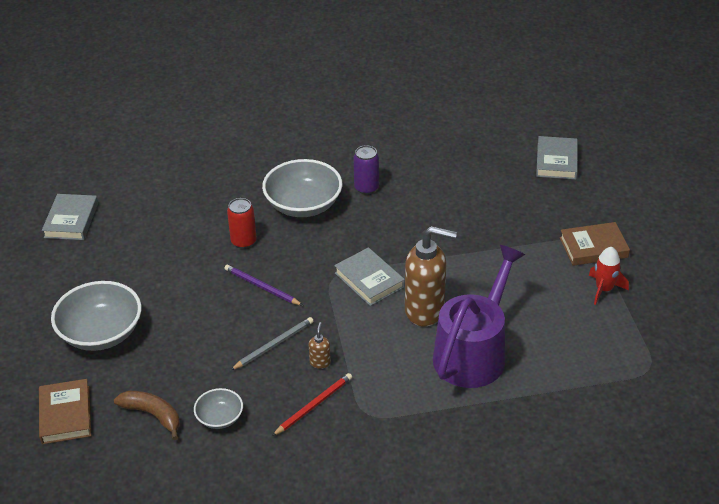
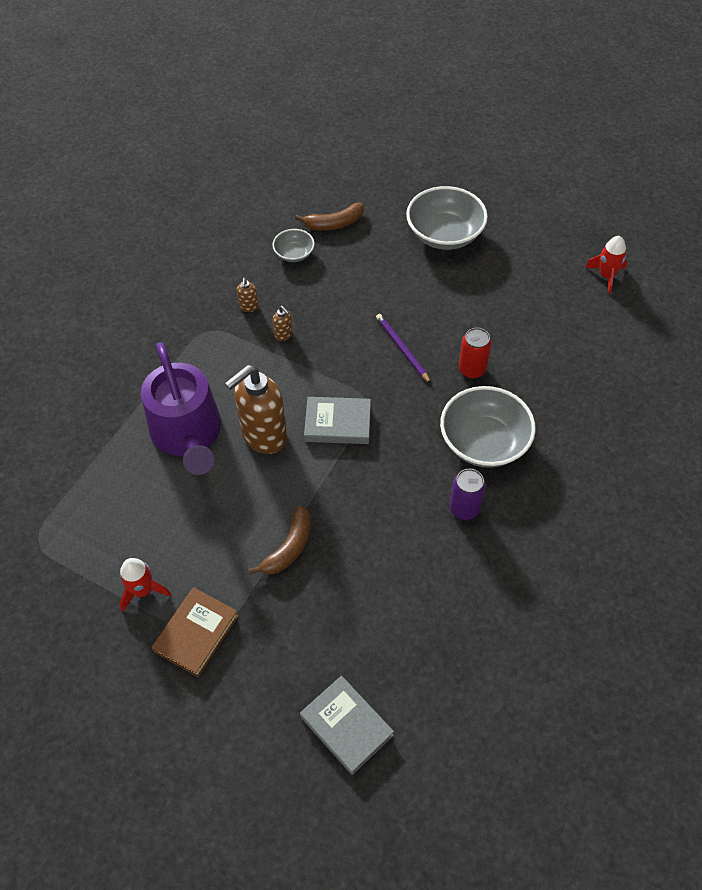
camera: 130 degrees right, 15 degrees up
(65, 415) = (380, 185): brown book -> none
(71, 220) = (606, 276): grey book -> red rocket
(261, 287) = (402, 349): purple pencil -> purple pencil turned 105 degrees counterclockwise
(274, 345) = (330, 319): grey pencil -> none
(314, 405) = (249, 307): red pencil -> brown soap dispenser
(490, 244) = (288, 548): none -> brown banana

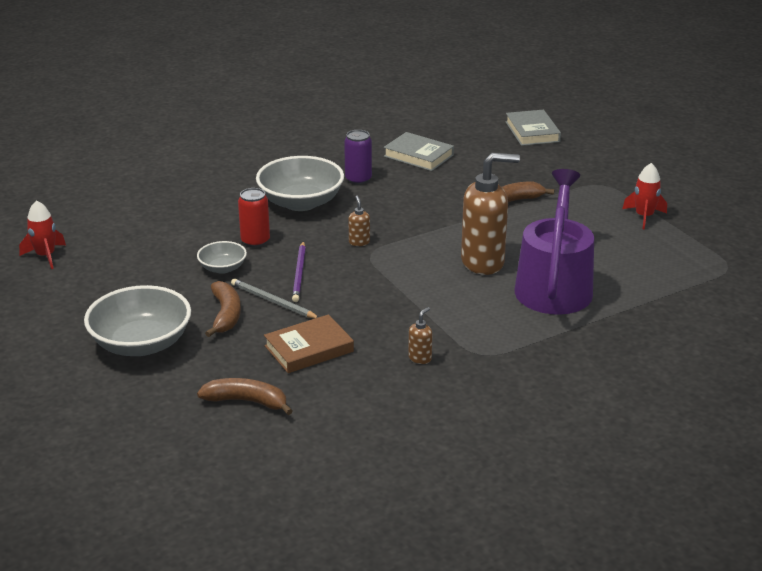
camera: 150 degrees left, 25 degrees down
(196, 633) = (612, 188): brown book -> brown book (309, 349)
(284, 335) = (403, 322): brown soap dispenser -> brown soap dispenser (359, 242)
(294, 254) = (324, 389): grey bowl -> grey bowl (222, 268)
(338, 423) = (410, 249): grey book -> grey book (418, 156)
(395, 311) = (273, 301): none -> grey pencil
(415, 283) = (226, 315): none -> brown banana

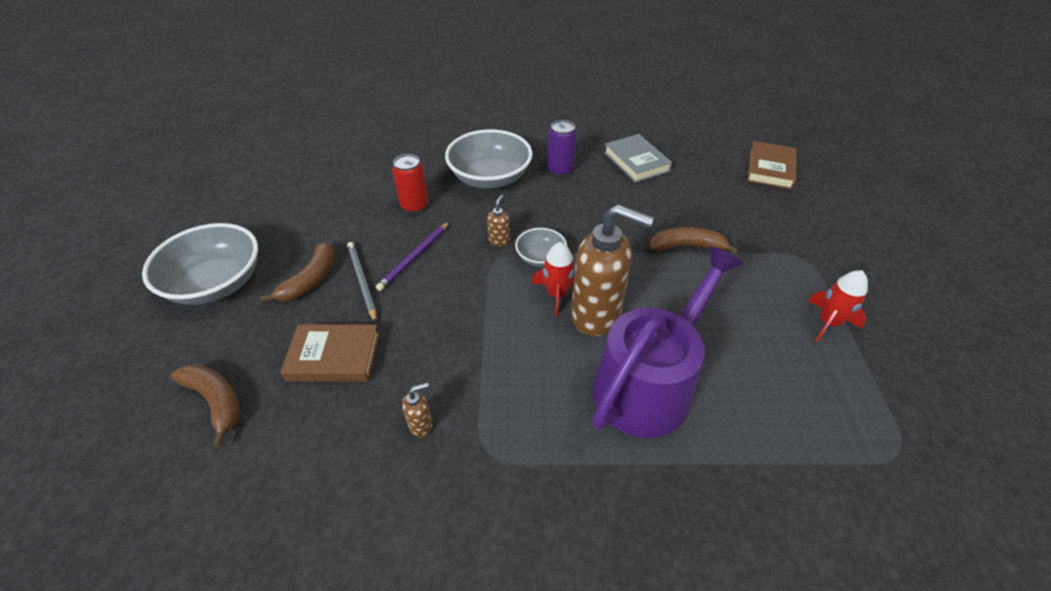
camera: 30 degrees right, 15 degrees up
(46, 256) = (255, 163): red rocket -> red rocket (557, 294)
(222, 268) = (361, 225): grey bowl -> grey bowl (540, 257)
(532, 132) = (770, 169): grey book -> brown book

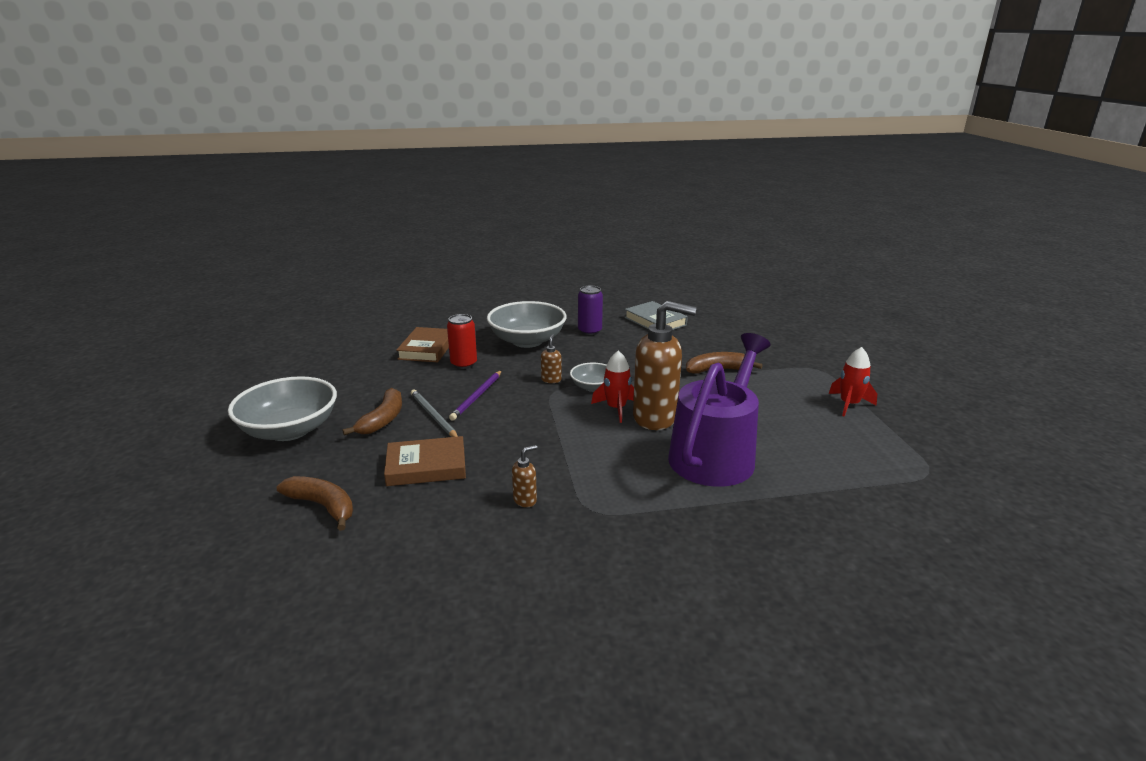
camera: 10 degrees left, 20 degrees down
(770, 169) = (771, 318): brown book -> brown book (427, 349)

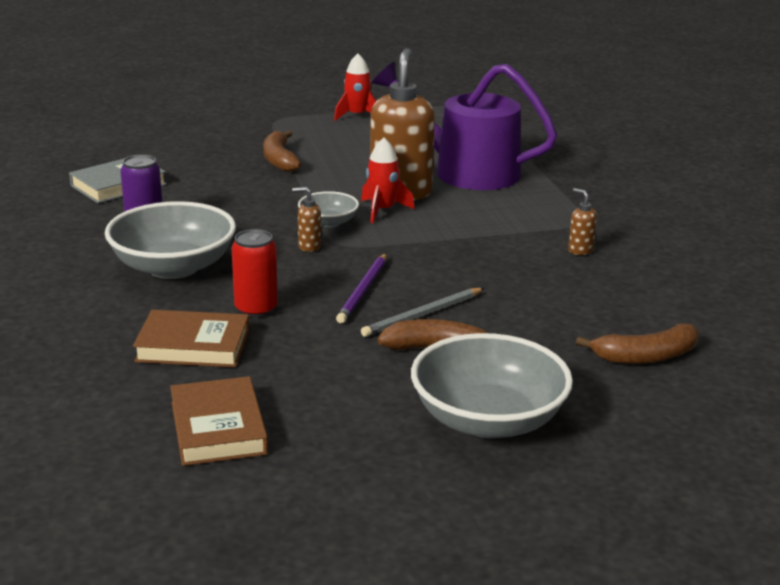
camera: 95 degrees left, 0 degrees up
(323, 506) = (646, 356): brown banana -> brown banana turned 135 degrees counterclockwise
(426, 466) = (541, 306): brown book -> brown book (218, 428)
(477, 397) = (363, 291): purple pencil -> purple pencil turned 90 degrees clockwise

